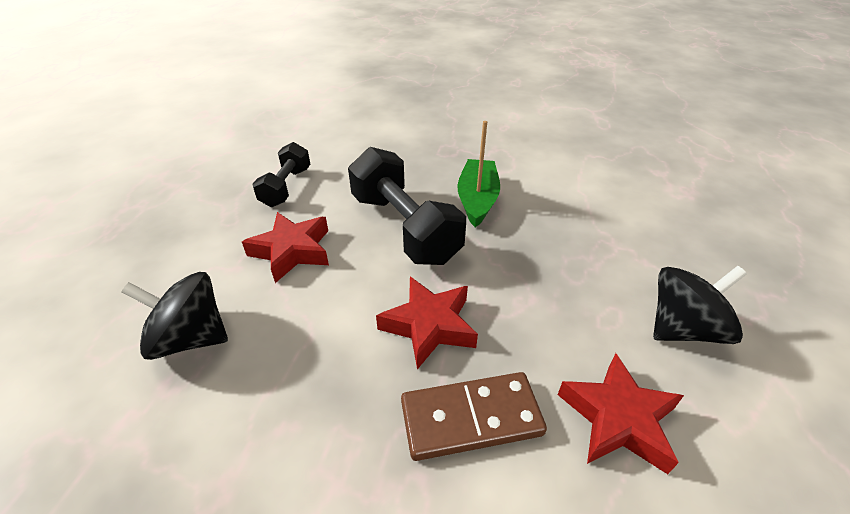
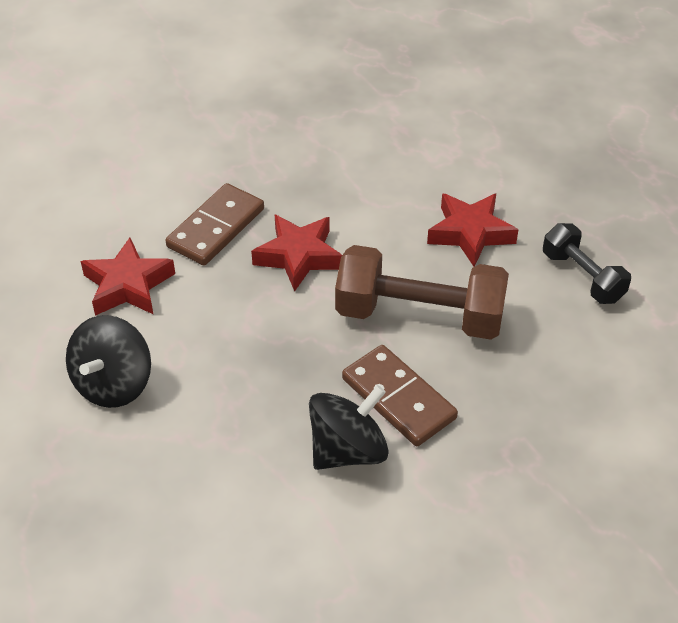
camera: 135 degrees right, 5 degrees up
(191, 338) = (431, 151): black spinning top -> black spinning top (348, 450)
(404, 228) = (419, 315): black dumbbell -> brown dumbbell
(477, 199) = (398, 398): green boat -> brown domino

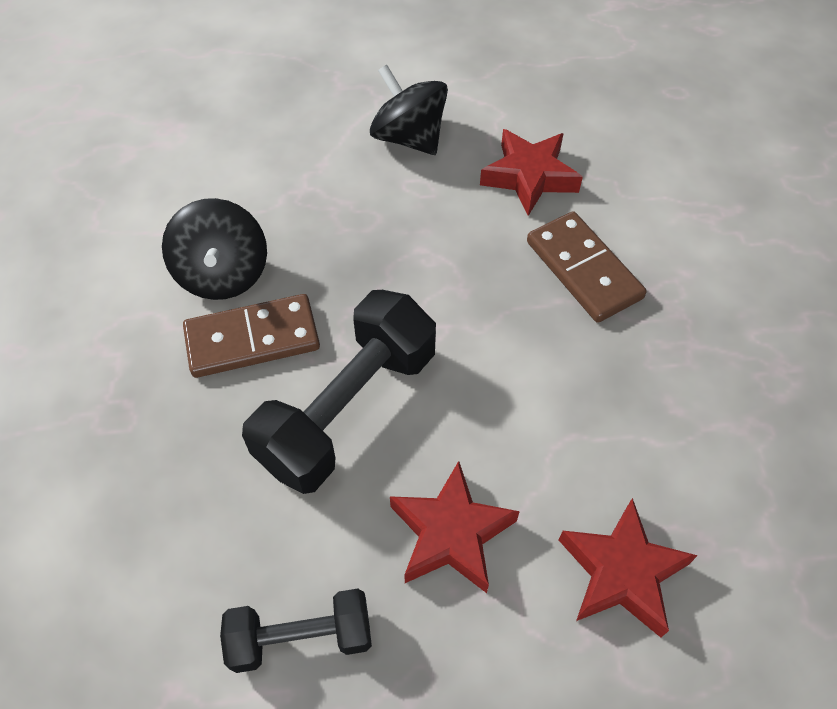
camera: 115 degrees right, 10 degrees up
(299, 256) = (501, 329): red star -> red star (621, 573)
(419, 315) = (348, 409): brown dumbbell -> black dumbbell

